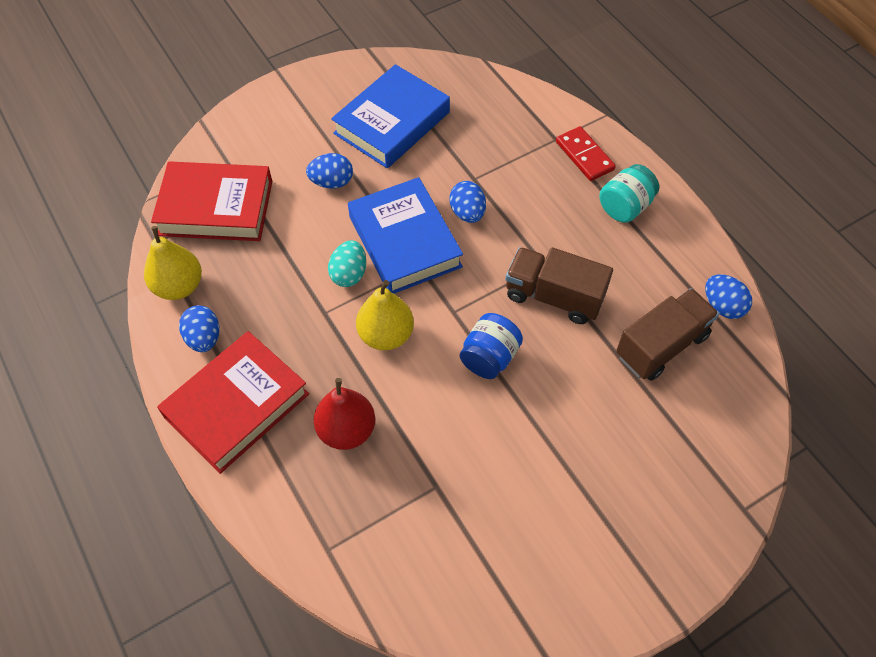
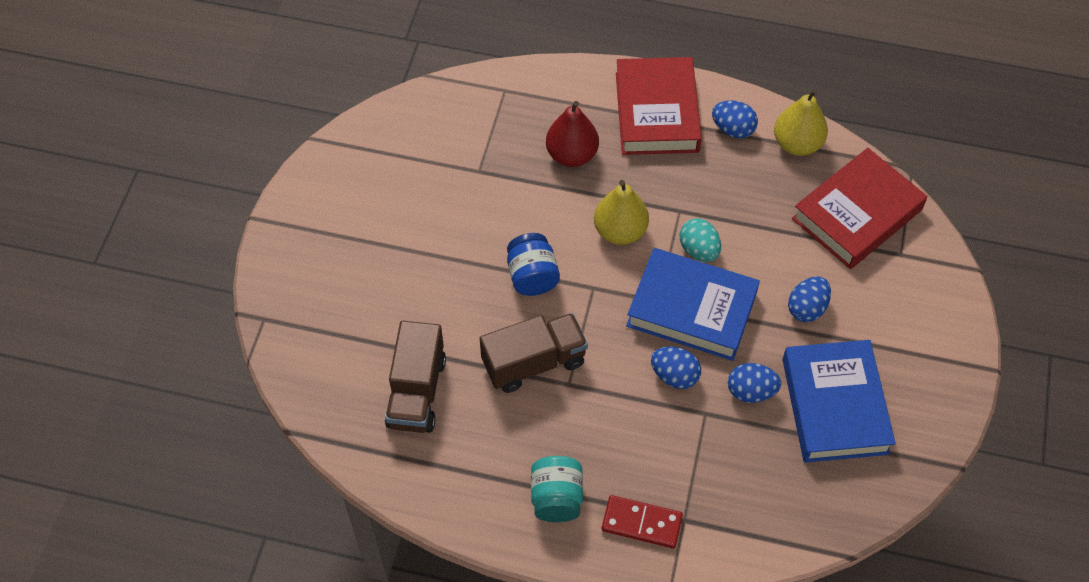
camera: 135 degrees right, 0 degrees up
(722, 306) = (396, 469): blue egg -> blue egg (751, 391)

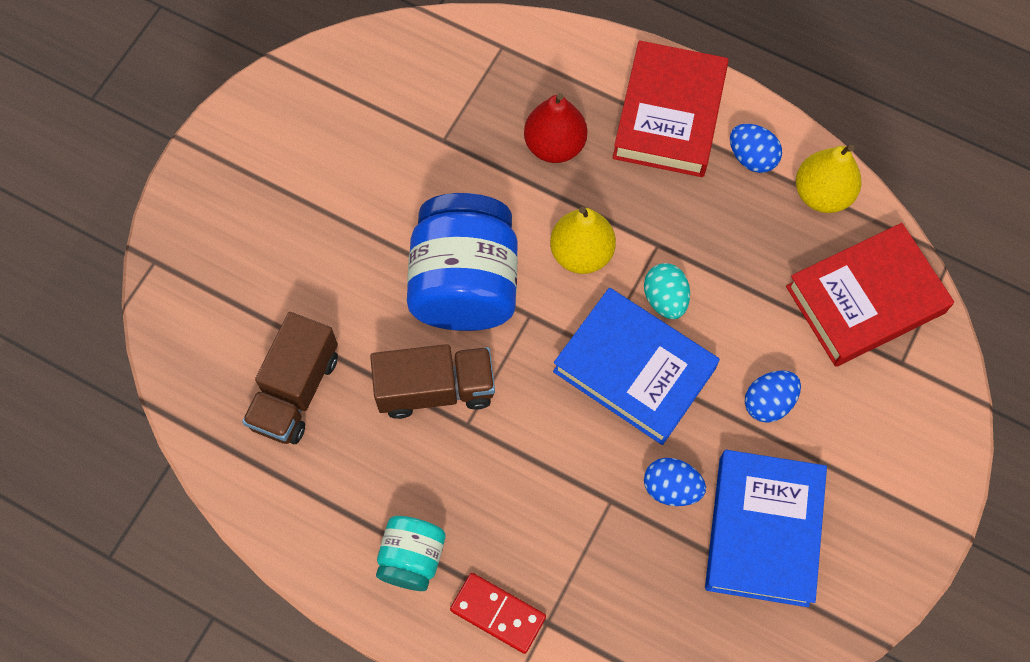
camera: 15 degrees right, 10 degrees up
(532, 276) = (465, 284): blue jar -> blue jar, size x1.90
(674, 376) = (589, 446): blue egg -> none

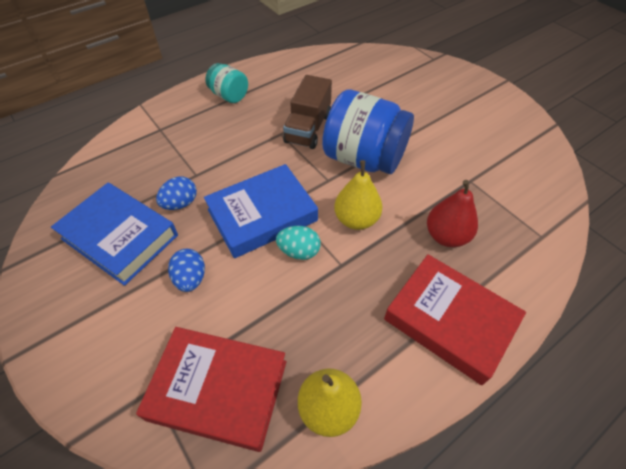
camera: 115 degrees right, 15 degrees down
(295, 391) = (339, 83): brown truck -> none
(497, 613) = (179, 114): red domino -> none
(752, 157) = (387, 366): blue egg -> none
(865, 300) = (218, 390): red book -> red book turned 75 degrees counterclockwise

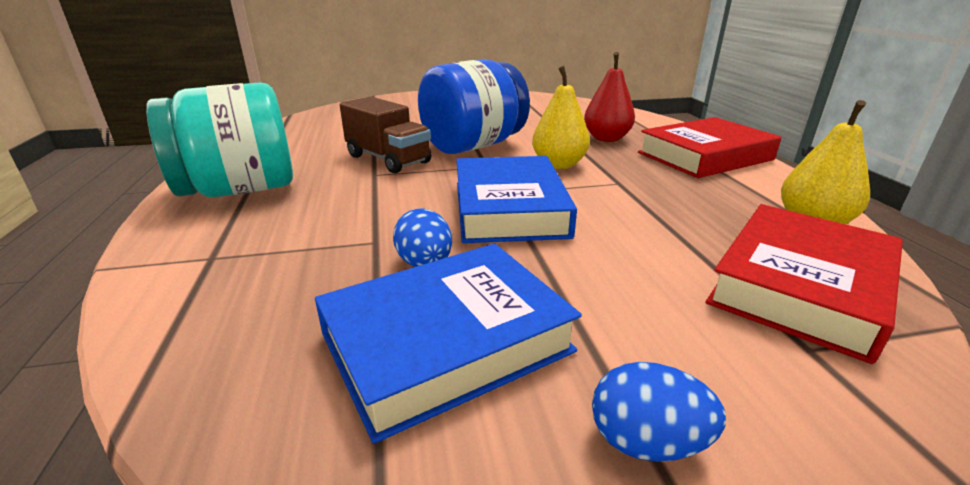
camera: 65 degrees left, 25 degrees down
(190, 278) = (593, 278): blue egg -> blue egg (646, 442)
(229, 96) = (240, 190): turquoise jar -> turquoise jar, size x1.90
(299, 251) = (586, 198): turquoise egg -> none

